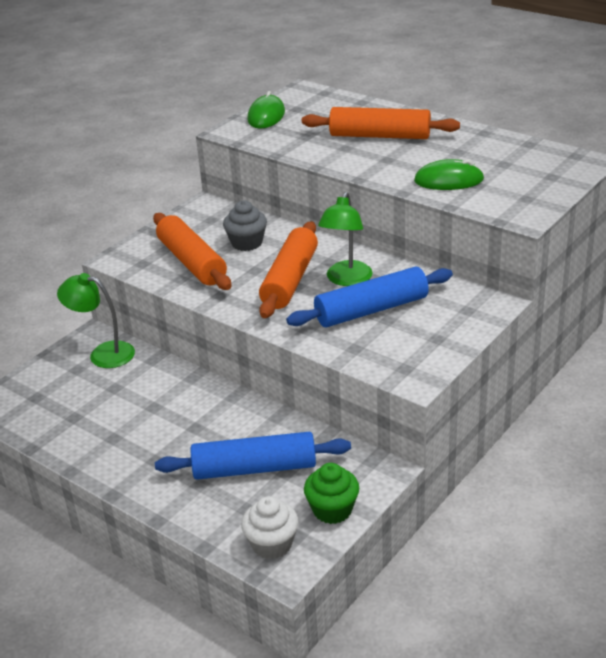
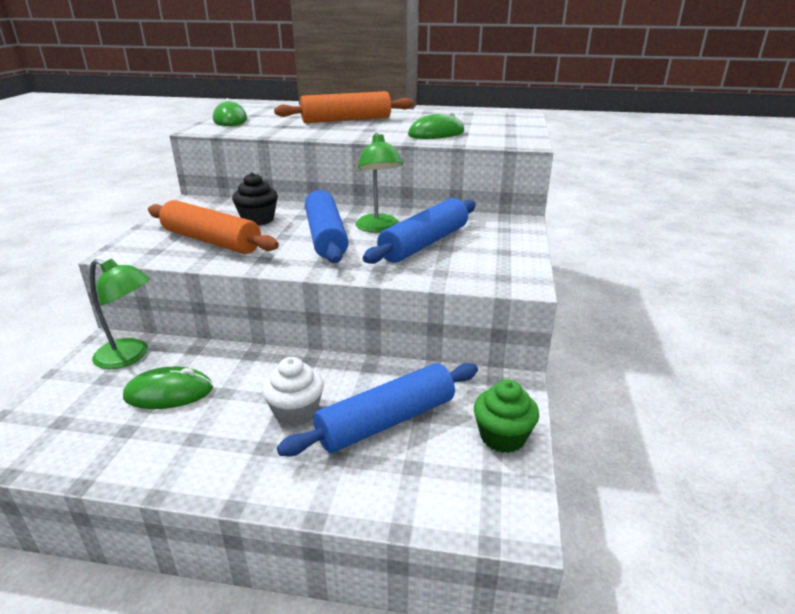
camera: 30 degrees left, 5 degrees down
(103, 353) = (130, 356): green lamp -> green lamp turned 150 degrees counterclockwise
(115, 395) = (169, 392): none -> green mouse
(247, 243) = (258, 220): grey cupcake -> black cupcake
(272, 544) = (474, 497): white cupcake -> white cupcake (296, 412)
(290, 280) = (326, 237): orange rolling pin -> blue rolling pin

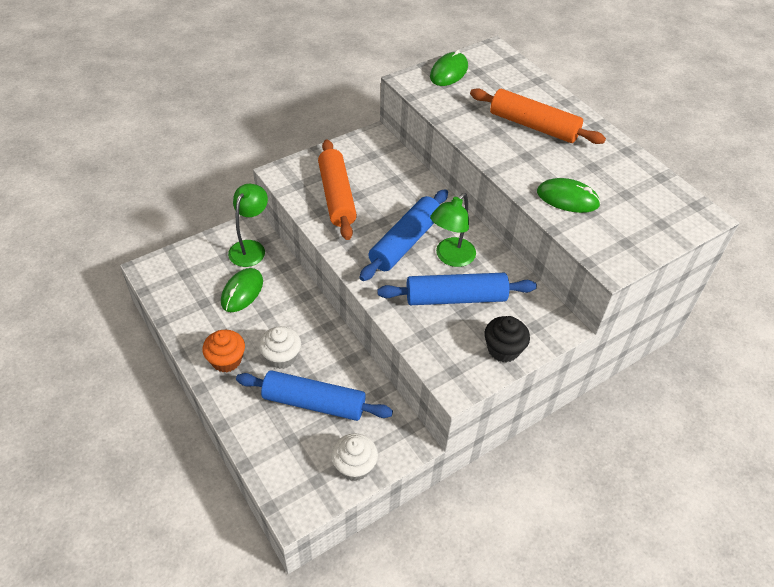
camera: 45 degrees right, 20 degrees up
(130, 356) = (250, 248): green lamp -> green lamp turned 135 degrees counterclockwise
(169, 392) = (242, 292): green mouse -> green mouse turned 75 degrees clockwise
(232, 458) = (226, 360): none -> orange cupcake
(258, 220) = (389, 190): black cupcake -> black cupcake (503, 349)
(502, 437) = (354, 466): green cupcake -> white cupcake

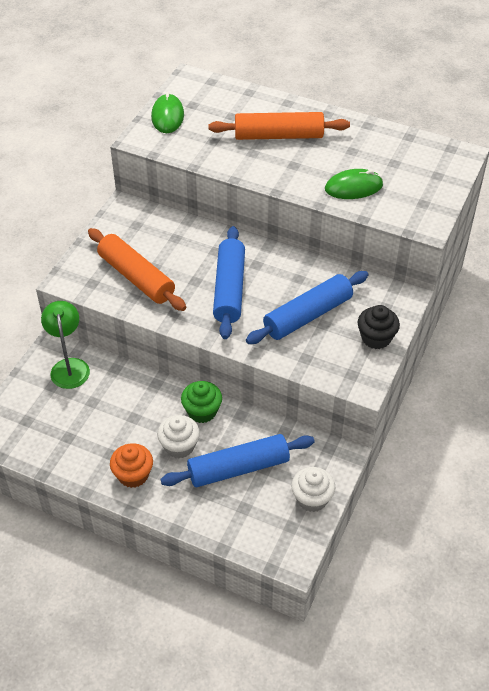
camera: 30 degrees left, 0 degrees up
(242, 292) = (96, 409): green mouse -> none
(323, 338) = (202, 411): none -> green cupcake
(450, 257) = (277, 284): green lamp -> none

